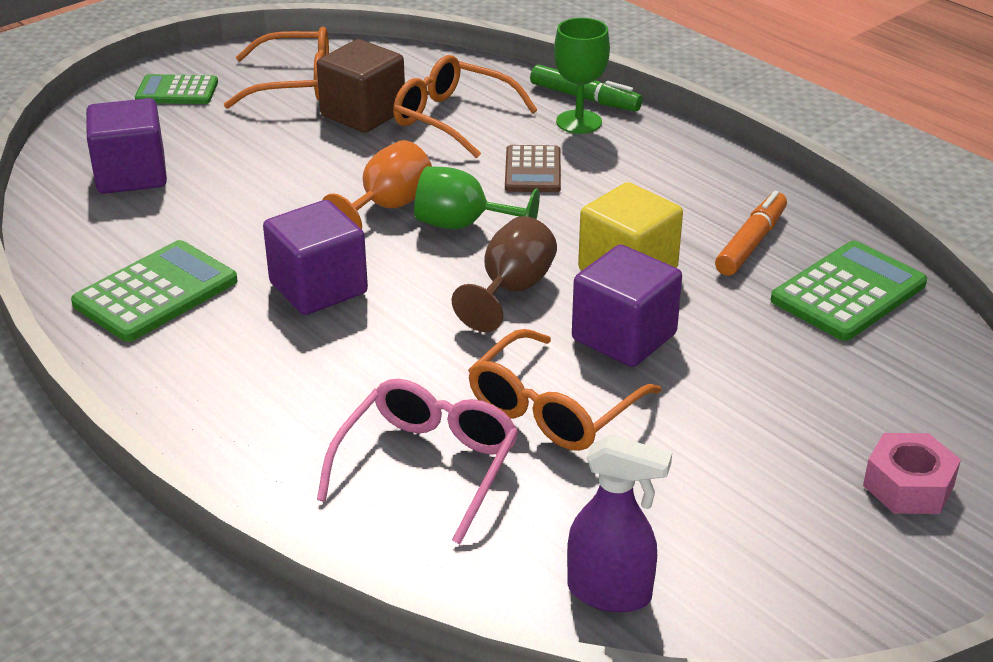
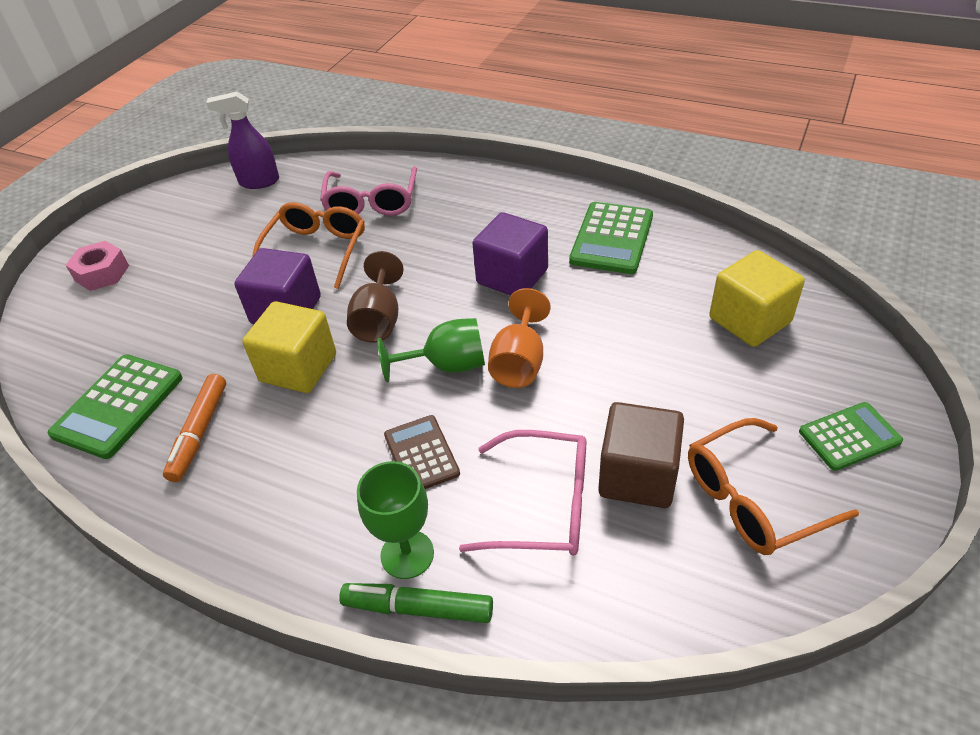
camera: 160 degrees right, 10 degrees up
(131, 175) = (749, 320): purple cube -> yellow cube
(452, 118) = (543, 505): orange glasses -> pink glasses

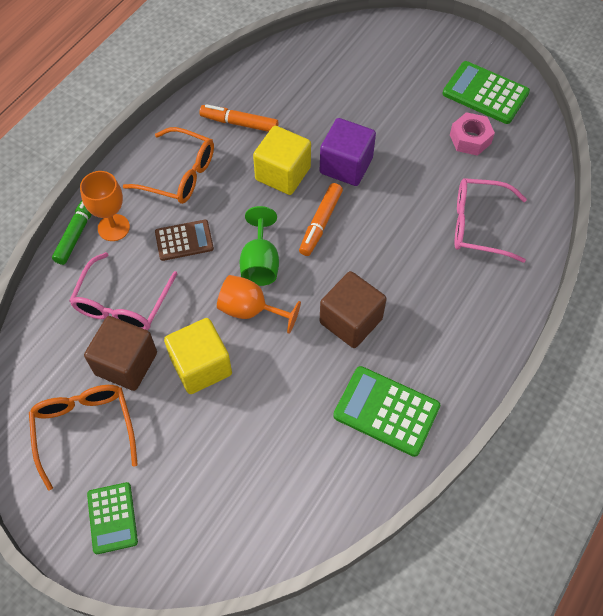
camera: 95 degrees right, 15 degrees up
(102, 273) = (415, 53): pink nut -> pink nut (470, 139)
(118, 406) = (275, 80): green calculator -> green calculator (485, 93)
(259, 182) = (525, 142): purple spray bottle -> none
(316, 250) = (416, 184): orange glasses -> orange glasses (179, 174)
(379, 320) = (320, 223): brown goblet -> orange marker
(407, 554) = (113, 227): green goblet -> orange goblet
(512, 276) = (351, 321): purple cube -> brown cube
(749, 320) = (251, 493): yellow cube -> yellow cube (201, 366)

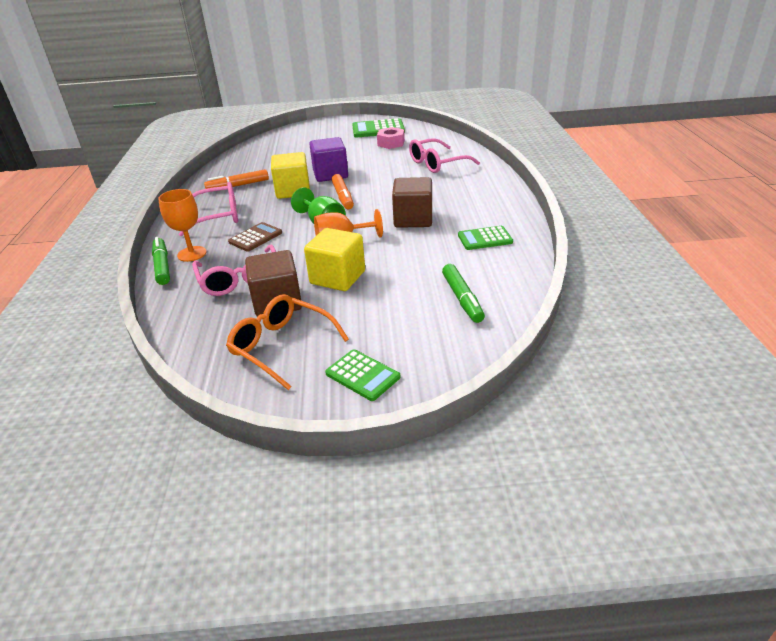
camera: 35 degrees left, 25 degrees down
(179, 174) = (218, 216): orange glasses -> pink glasses
(275, 487) = (462, 299): none -> green marker
(386, 411) = (485, 239): green calculator -> green calculator, size x0.65

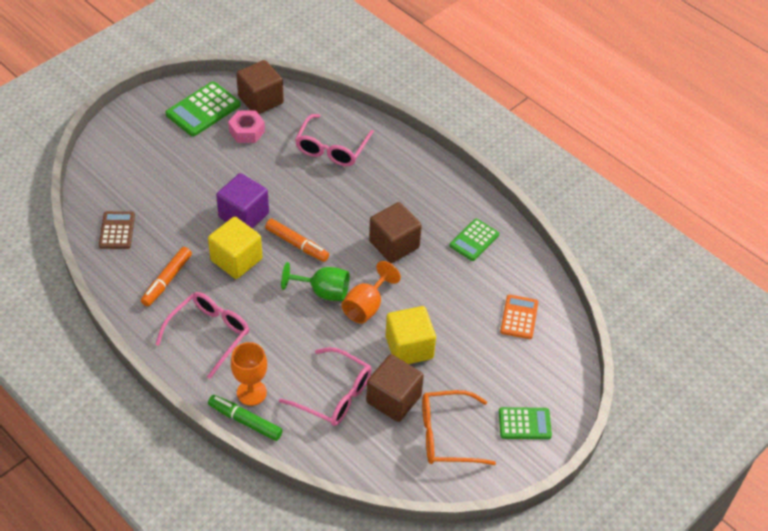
camera: 45 degrees left, 15 degrees up
(255, 237) = (283, 341): brown calculator -> brown calculator (117, 230)
(420, 134) = (260, 100): none -> brown cube
(462, 299) = (519, 317): green marker -> orange calculator

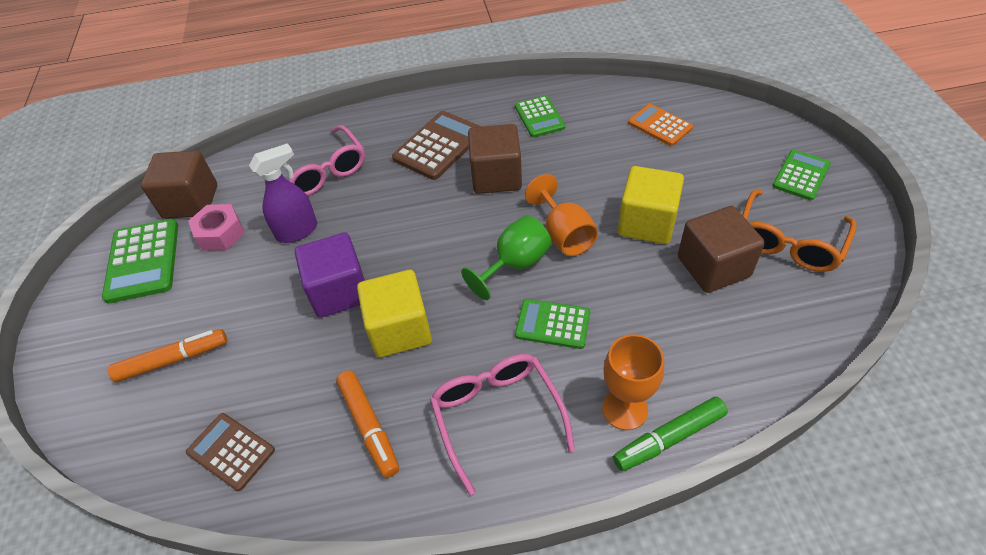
camera: 50 degrees left, 0 degrees up
(274, 167) = (297, 231): none -> purple spray bottle
(289, 332) = (552, 324): none -> green calculator
(297, 244) = (427, 259): orange marker -> orange marker (173, 360)
(334, 395) = (677, 320): pink glasses -> none
(401, 197) = (439, 146): none -> brown calculator

